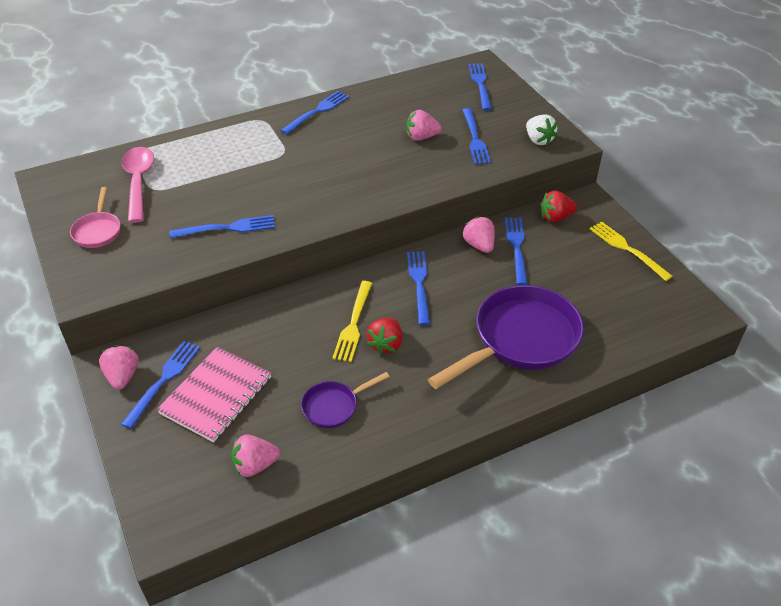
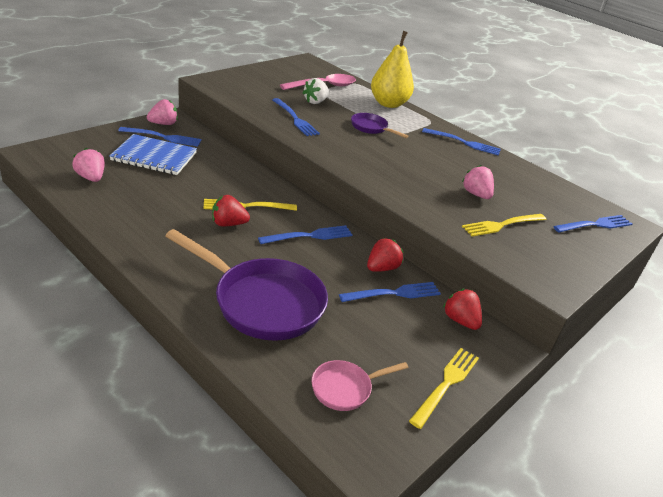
camera: 65 degrees right, 10 degrees down
(98, 231) = (267, 79): pink pan -> pink pan (345, 388)
(207, 140) = (388, 104): none -> yellow pear
(216, 395) = (154, 157): pink notebook -> blue notebook
(334, 406) = (153, 205): purple pan -> purple pan (371, 128)
(475, 138) = (502, 225): blue fork -> yellow fork
(479, 245) = (382, 268): pink strawberry -> red strawberry
(538, 140) = (538, 267): white strawberry -> white strawberry (315, 102)

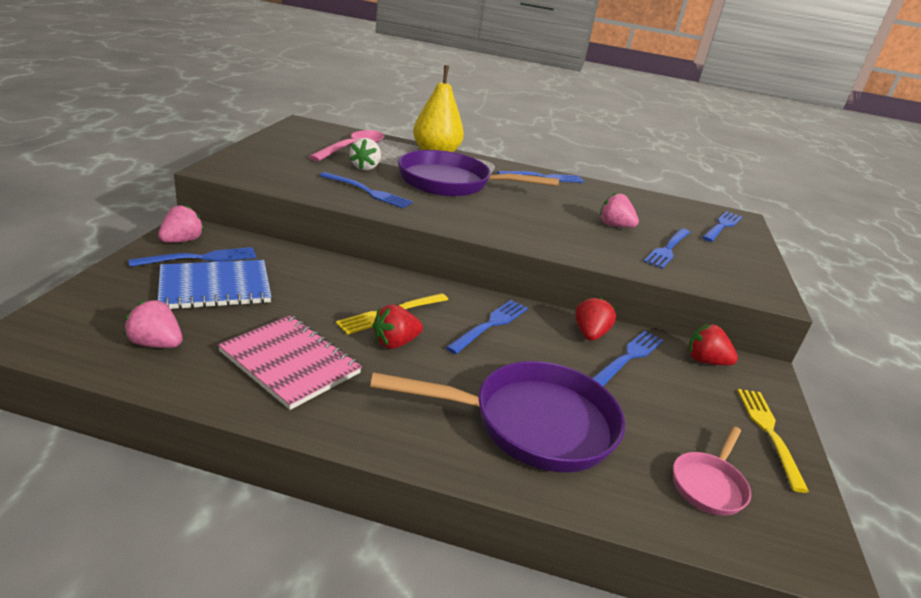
camera: 30 degrees left, 5 degrees down
(151, 212) = (290, 362): none -> pink notebook
(371, 128) = (451, 183): purple pan -> purple pan, size x2.06
(502, 225) = (668, 249): yellow fork -> blue fork

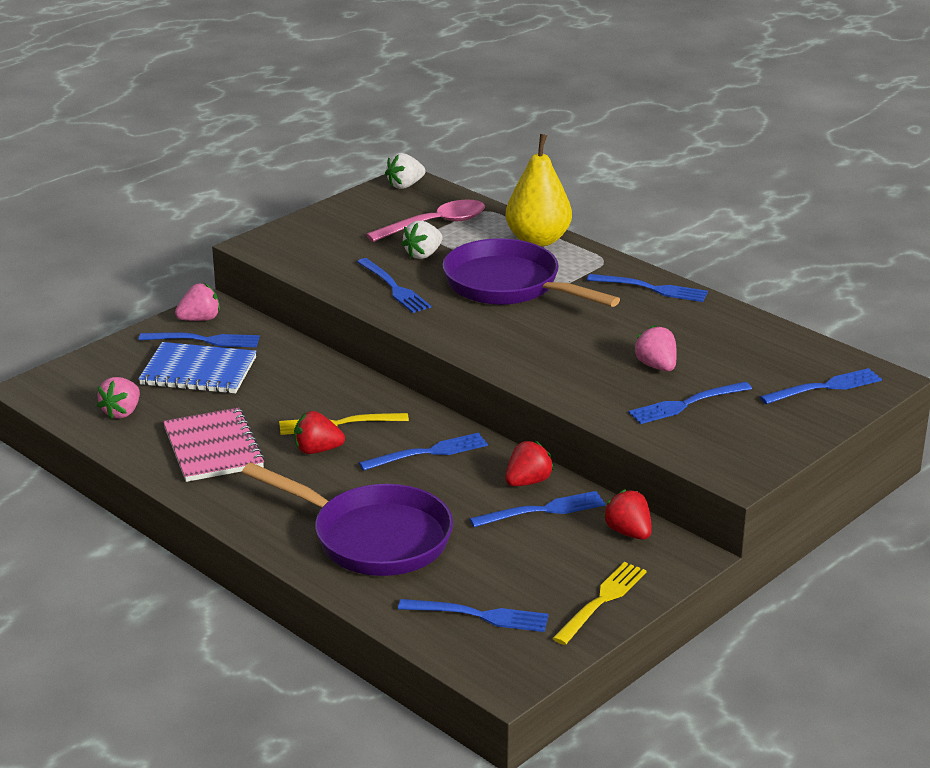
camera: 35 degrees right, 0 degrees up
(156, 344) = (122, 412): pink strawberry -> pink strawberry turned 120 degrees counterclockwise
(304, 126) = (405, 185): none -> white strawberry
(709, 484) = (479, 615): pink pan -> blue fork

